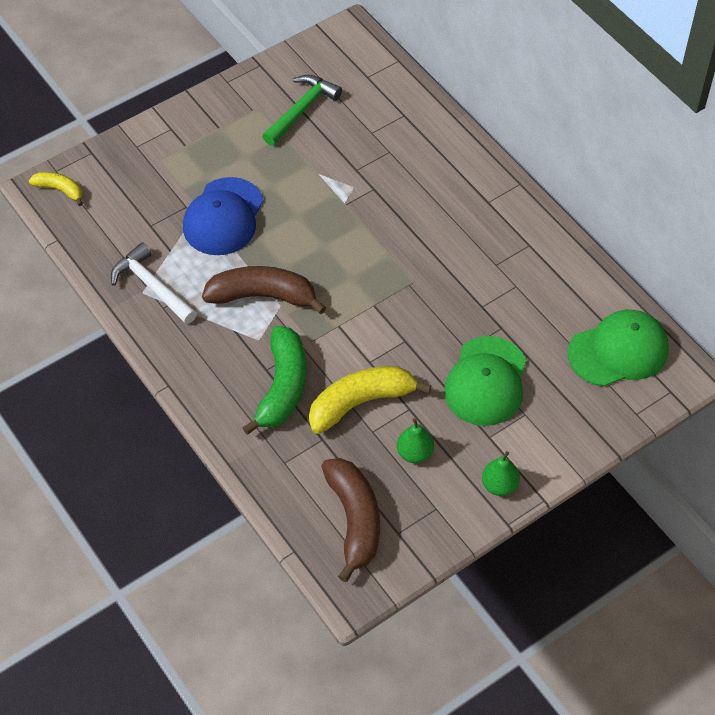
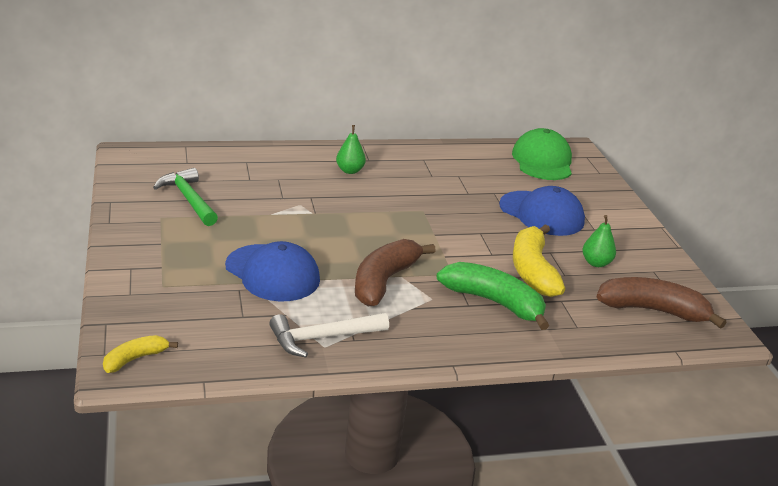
camera: 70 degrees left, 25 degrees down
(486, 382) = (541, 214): green cap -> blue cap
(499, 485) = (642, 239): green pear -> green pear (350, 171)

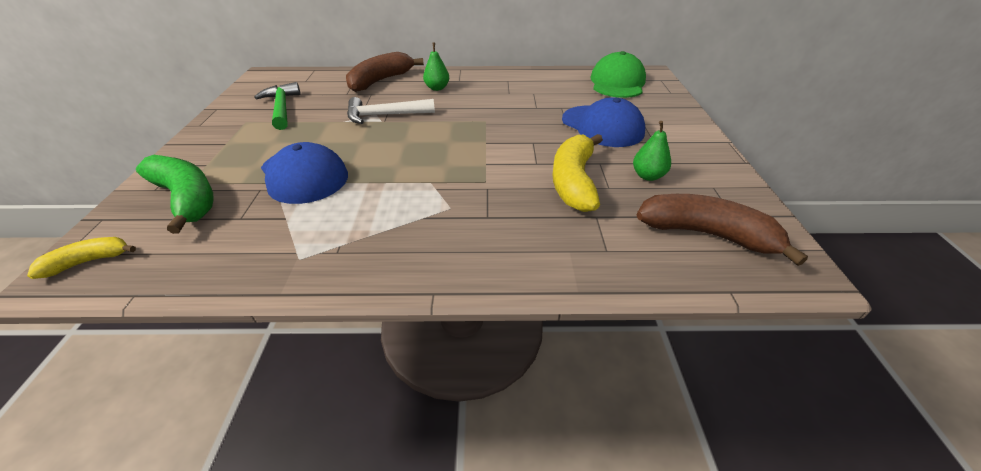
camera: 15 degrees right, 10 degrees up
(322, 338) = (303, 248): white hammer -> white hammer (385, 115)
(384, 281) = (409, 187): brown banana -> brown banana (380, 81)
(494, 302) = (517, 215): green banana -> green banana (187, 199)

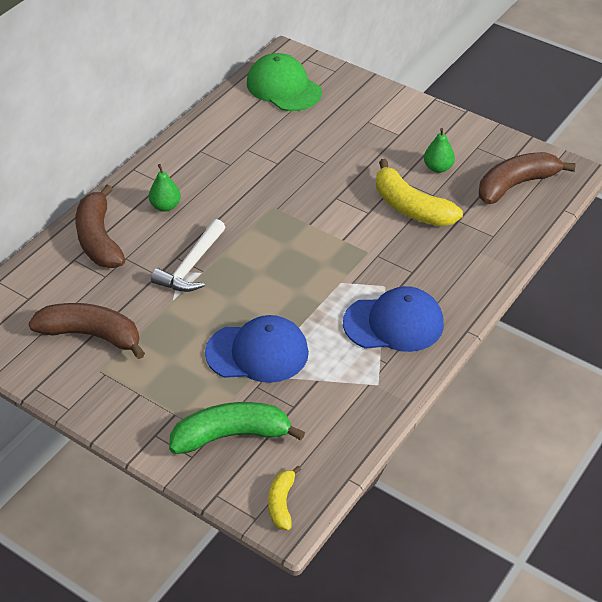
camera: 55 degrees left, 5 degrees up
(282, 108) = (91, 335): green hammer -> brown banana
(602, 126) = (350, 146): blue cap -> blue cap (394, 323)

